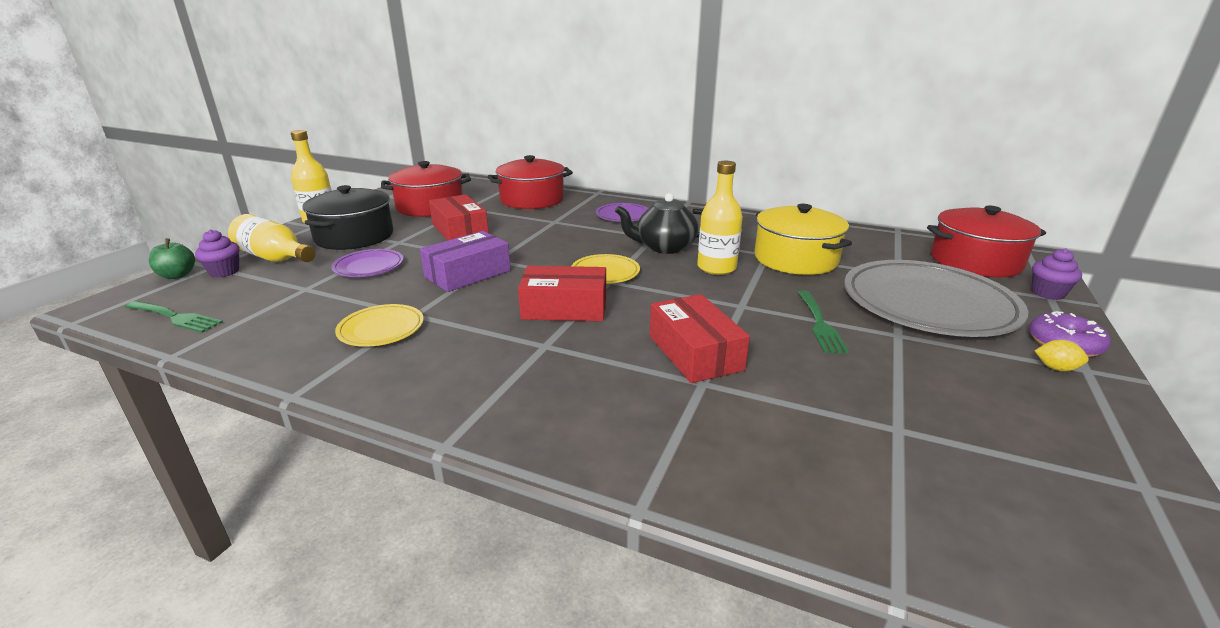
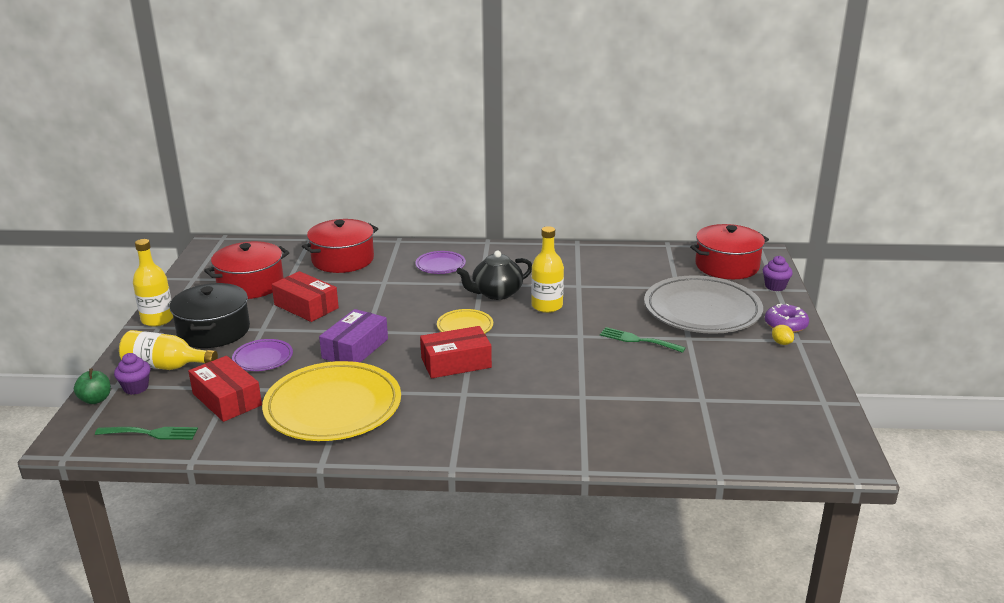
camera: 20 degrees left, 0 degrees up
(381, 329) = (333, 407): yellow plate -> yellow plate, size x2.12
(694, 353) = (567, 378): red box -> red box (227, 399)
(795, 259) = (601, 287): yellow pot -> none
(820, 324) = (638, 340): green fork -> green fork turned 135 degrees clockwise
(1056, 368) = (781, 343): yellow lemon -> yellow lemon turned 60 degrees clockwise

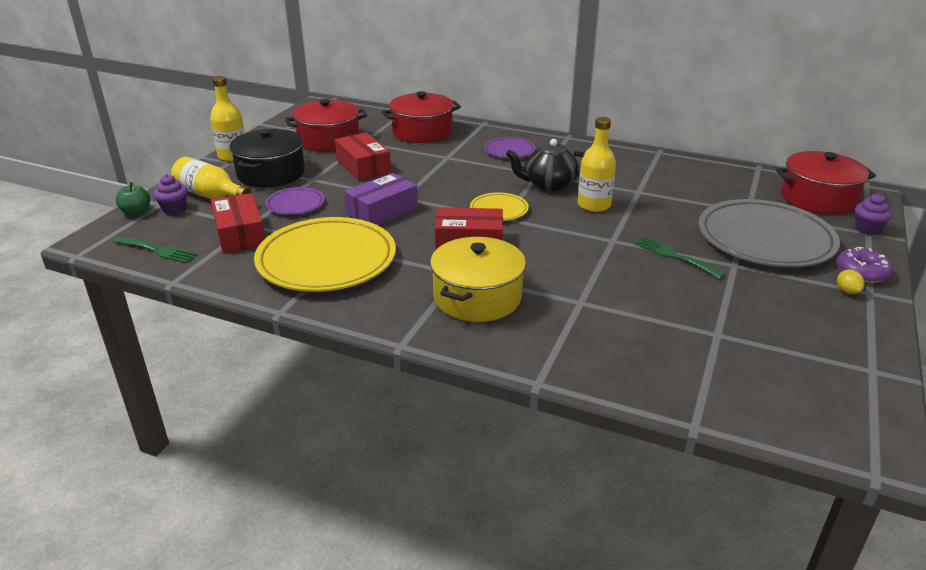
camera: 20 degrees right, 5 degrees up
(493, 411) = (477, 297): none -> yellow pot

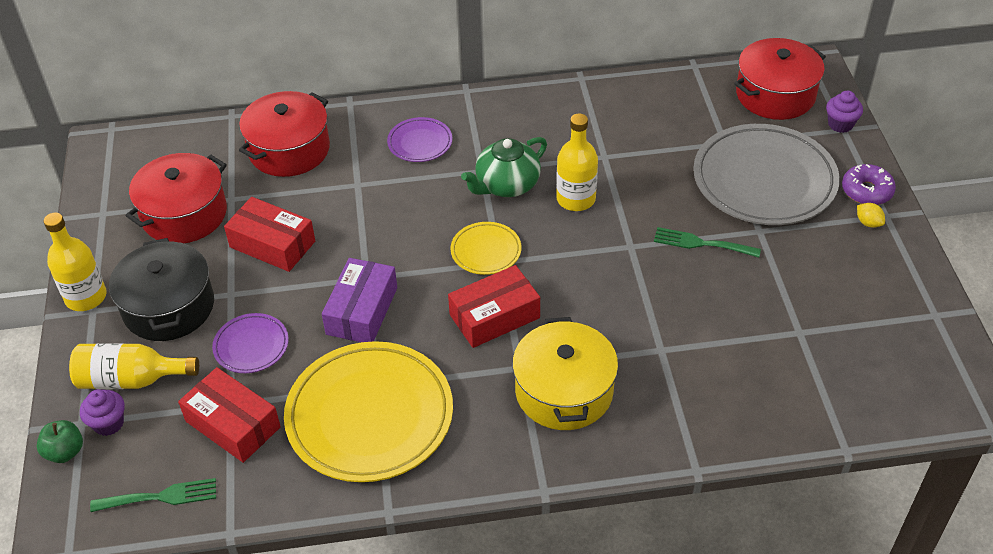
camera: 30 degrees left, 15 degrees up
(548, 184) = (506, 185): black teapot -> green teapot

